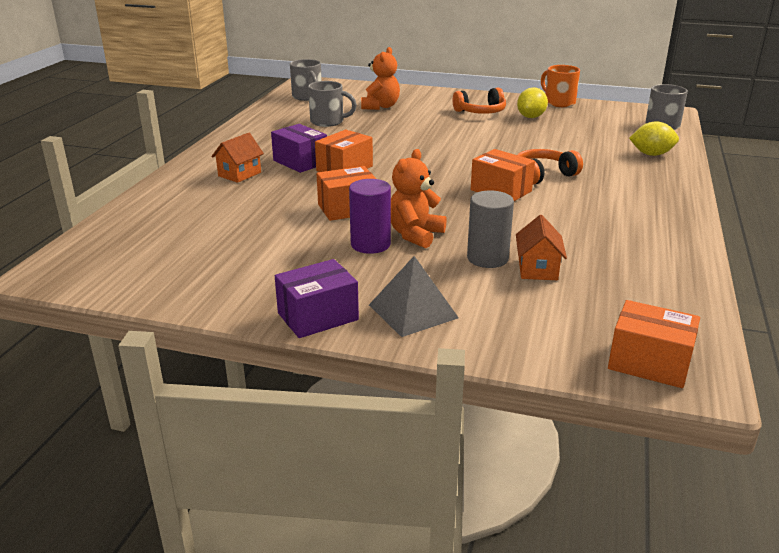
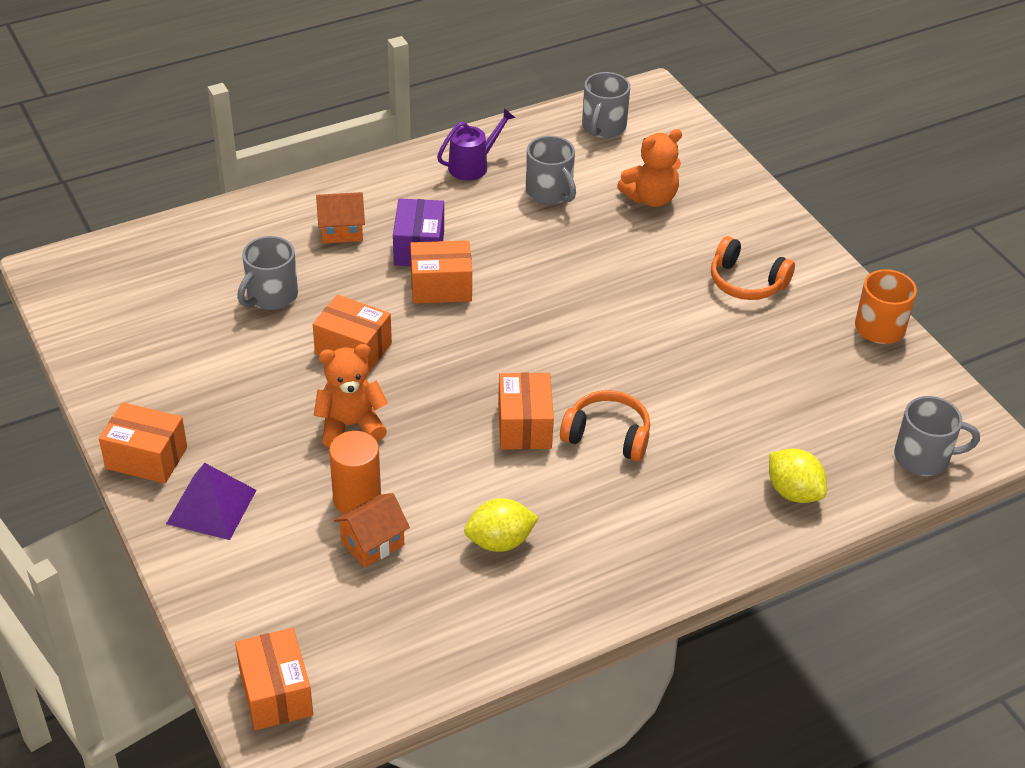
camera: 45 degrees right, 15 degrees up
(249, 213) = (271, 296): none -> grey mug
(266, 128) = (473, 165): none -> purple watering can
(318, 316) = (146, 458): purple box -> orange box
(370, 244) = (299, 409): purple cylinder -> none
(413, 311) = (211, 507): grey pyramid -> purple pyramid
(487, 258) = (357, 499): grey cylinder -> orange cylinder
(531, 117) = (787, 331): yellow lemon -> yellow lemon (500, 541)

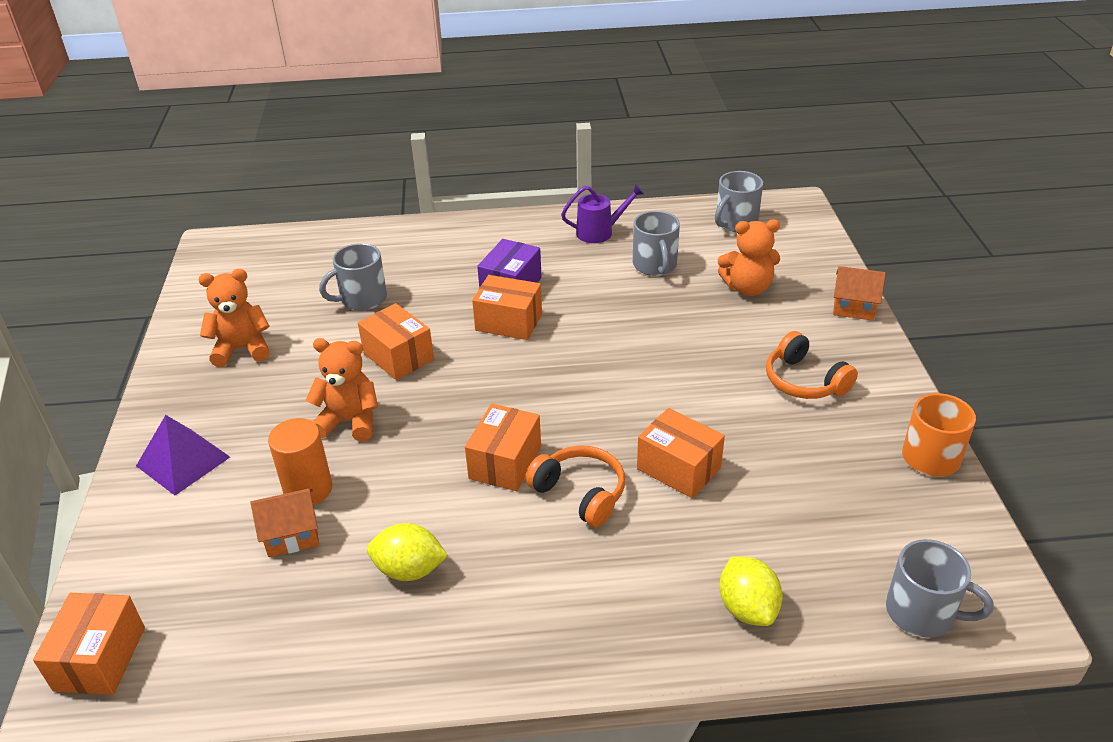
camera: 25 degrees right, 5 degrees down
(146, 458) = (166, 405): orange box -> orange box (678, 468)
(182, 380) = (242, 349): none -> orange teddy bear
(341, 231) = (455, 261): orange house -> orange house (854, 308)

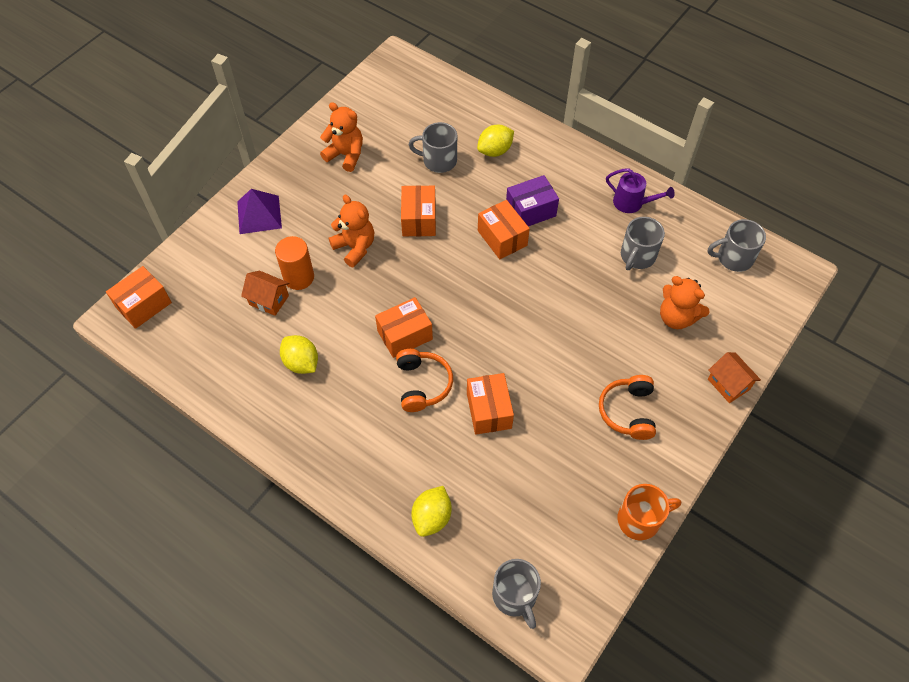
camera: 40 degrees right, 20 degrees up
(415, 262) = (495, 151): none -> yellow lemon

